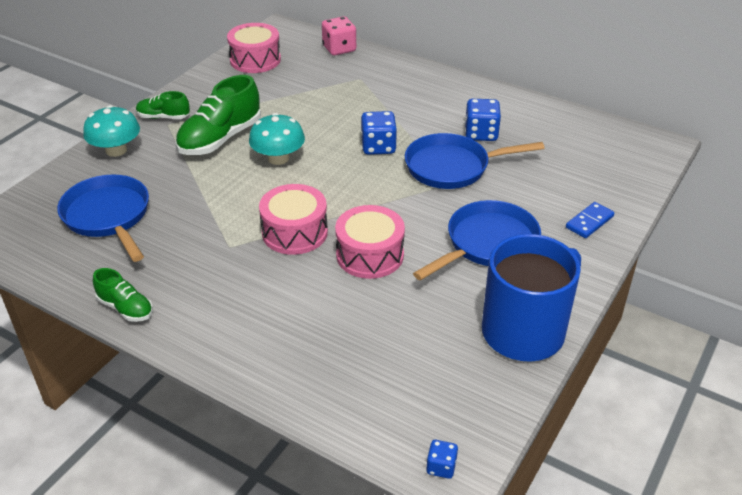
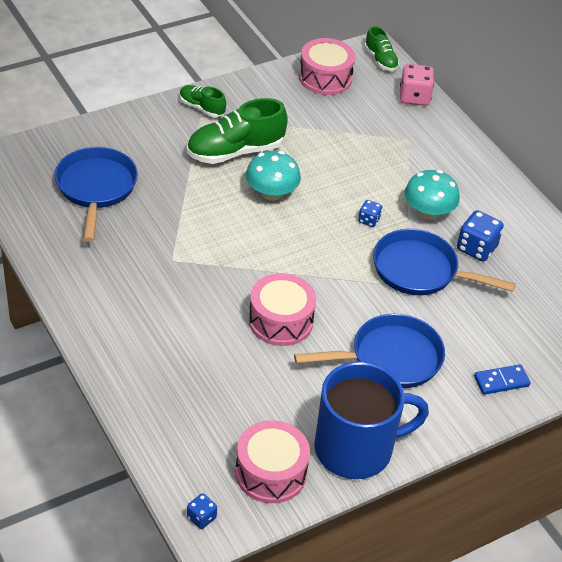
camera: 25 degrees right, 5 degrees up
(116, 150) = (141, 126): turquoise mushroom -> turquoise mushroom (428, 212)
(125, 308) = (59, 277): green shoe -> green shoe (380, 60)
(294, 232) = (234, 271): pink drum -> pink drum (271, 473)
(378, 147) = (369, 220): blue dice -> blue dice, size x0.56

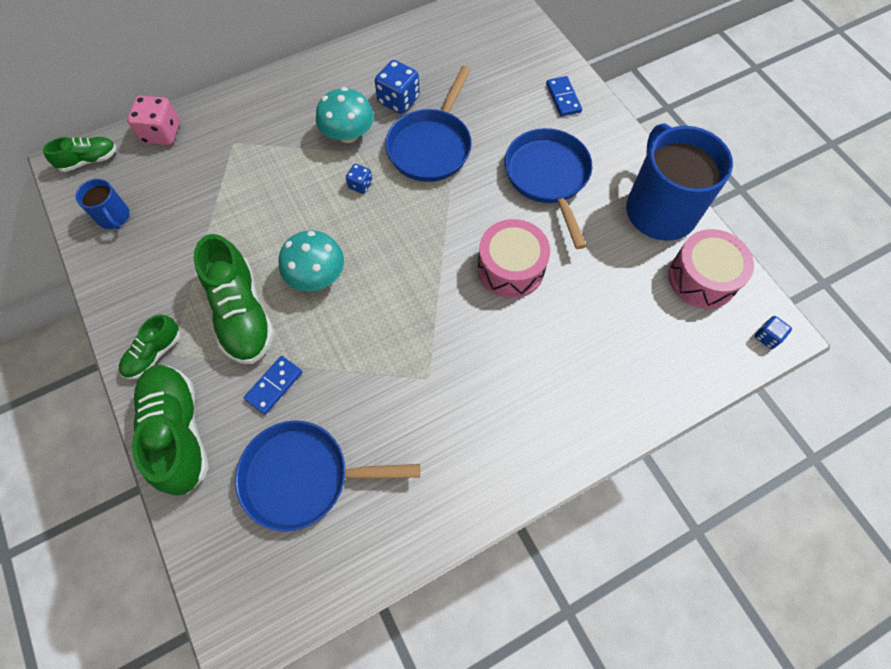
camera: 85 degrees left, 20 degrees up
(137, 124) = (178, 432): none -> green shoe
(171, 171) = (274, 385): none -> blue domino
(325, 78) = (114, 217): pink drum -> blue mug

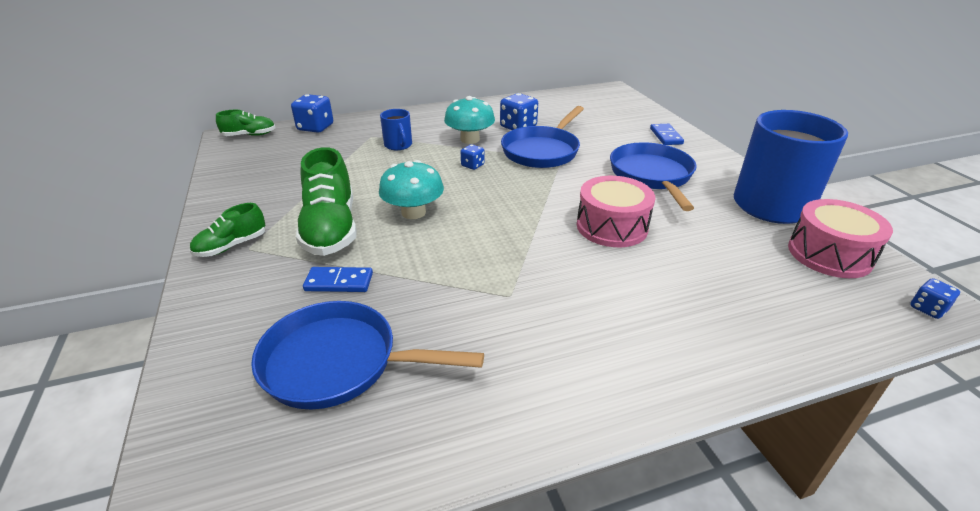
camera: 10 degrees right, 30 degrees down
(114, 217) = (250, 164): blue mug -> blue mug (398, 145)
(162, 133) = (315, 127): pink dice -> blue dice
(178, 432) = (220, 306): green shoe -> none
(274, 385) = (339, 282): blue domino -> blue domino turned 45 degrees clockwise

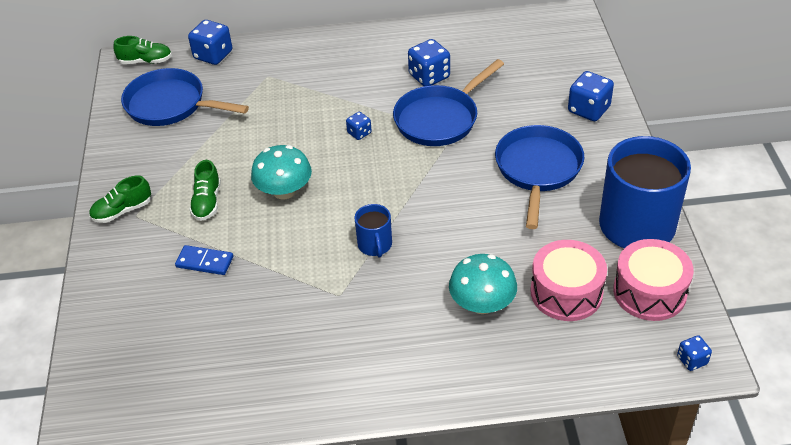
camera: 15 degrees right, 10 degrees up
(331, 229) = (207, 202): green shoe -> green shoe, size x0.55
(338, 362) = (192, 335): blue pan -> blue pan (170, 105)
(398, 145) = (292, 93): blue mug -> blue mug (375, 245)
(470, 139) = (369, 92): turquoise mushroom -> turquoise mushroom (482, 304)
(612, 226) = (461, 232): pink drum -> pink drum (566, 292)
(666, 136) = (588, 109): blue domino -> blue dice

